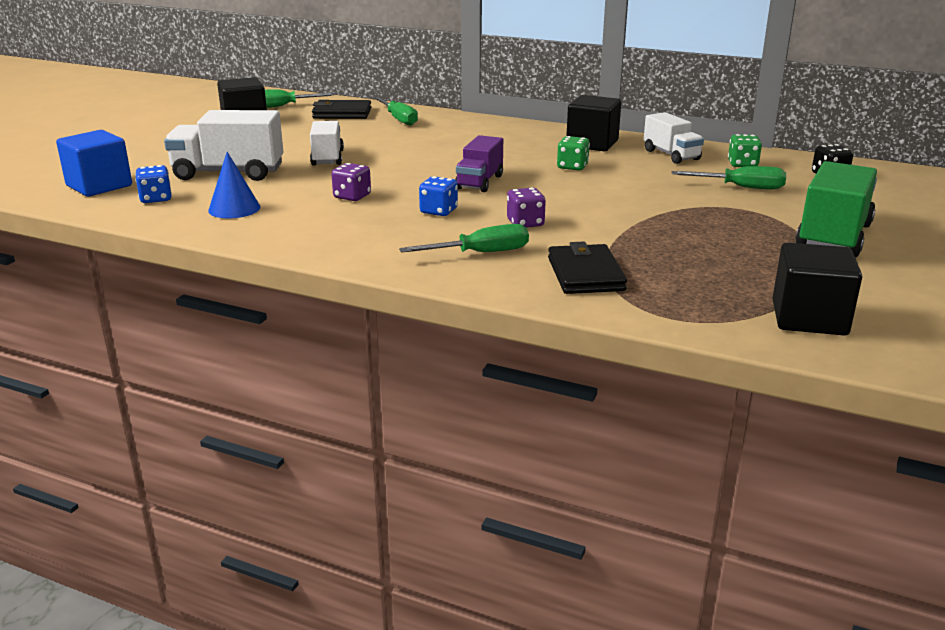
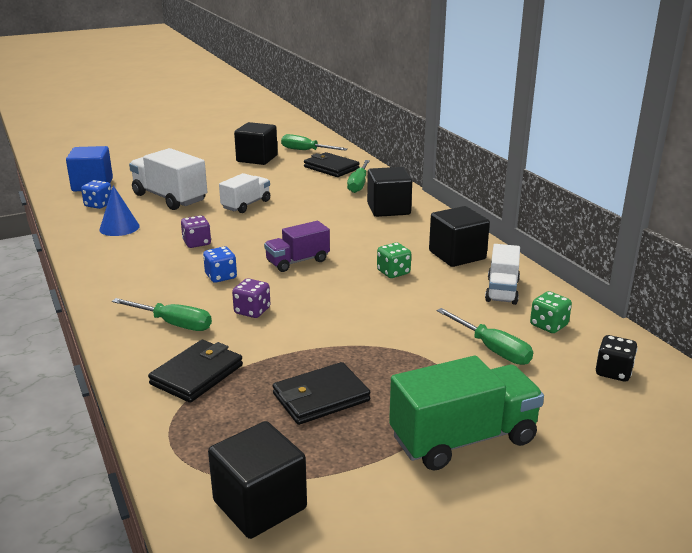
camera: 40 degrees right, 0 degrees up
(467, 129) = (388, 209): none -> black cube
(704, 251) = (321, 397): none -> black wallet

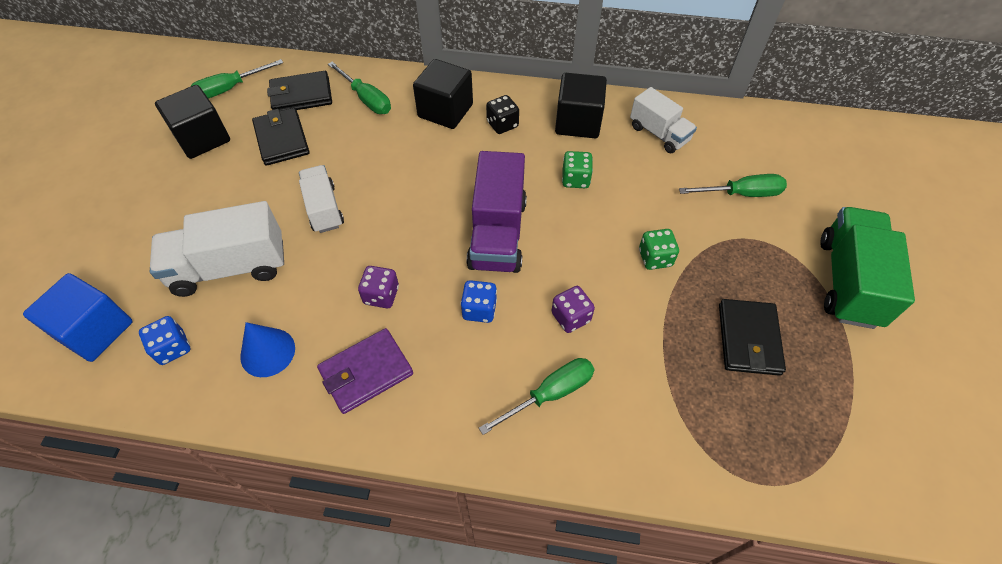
camera: 55 degrees left, 30 degrees up
(131, 258) = (366, 372): none -> purple wallet
(197, 375) = (660, 414): black wallet -> black wallet (282, 139)
(260, 504) = (873, 453): black cube -> none
(297, 261) = (497, 234): purple truck -> purple truck, size x1.59
(548, 325) = (728, 142): green dice -> green dice (655, 258)
(613, 372) = (810, 151): black dice -> black dice (502, 124)

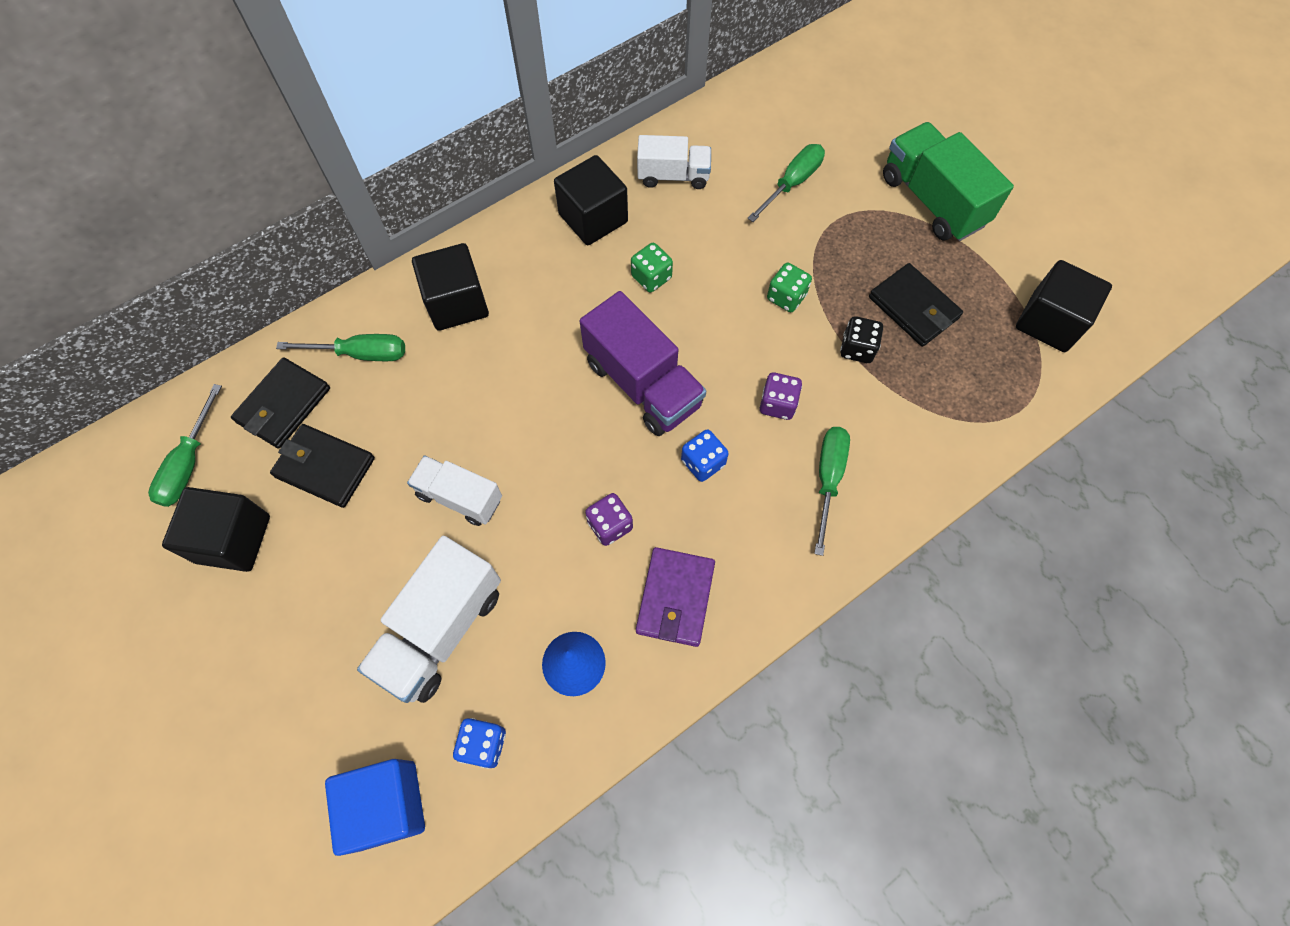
camera: 45 degrees left, 10 degrees up
(502, 124) = (528, 274): black dice -> black dice (857, 349)
(863, 443) = (1049, 322): none -> black cube

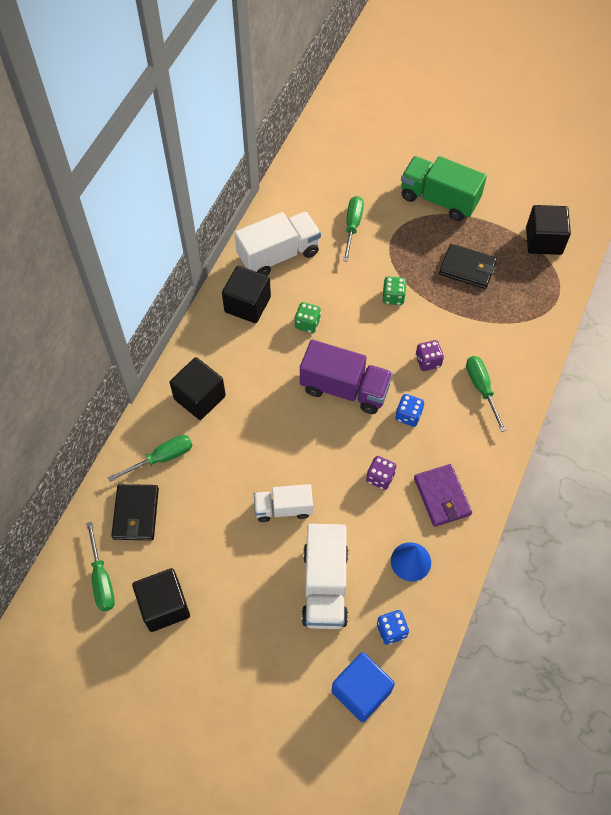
camera: 30 degrees left, 5 degrees down
(325, 467) = (190, 535): black wallet -> none
(673, 176) = (278, 255): white truck -> white truck, size x1.59
(857, 349) = (451, 307): black dice -> none

